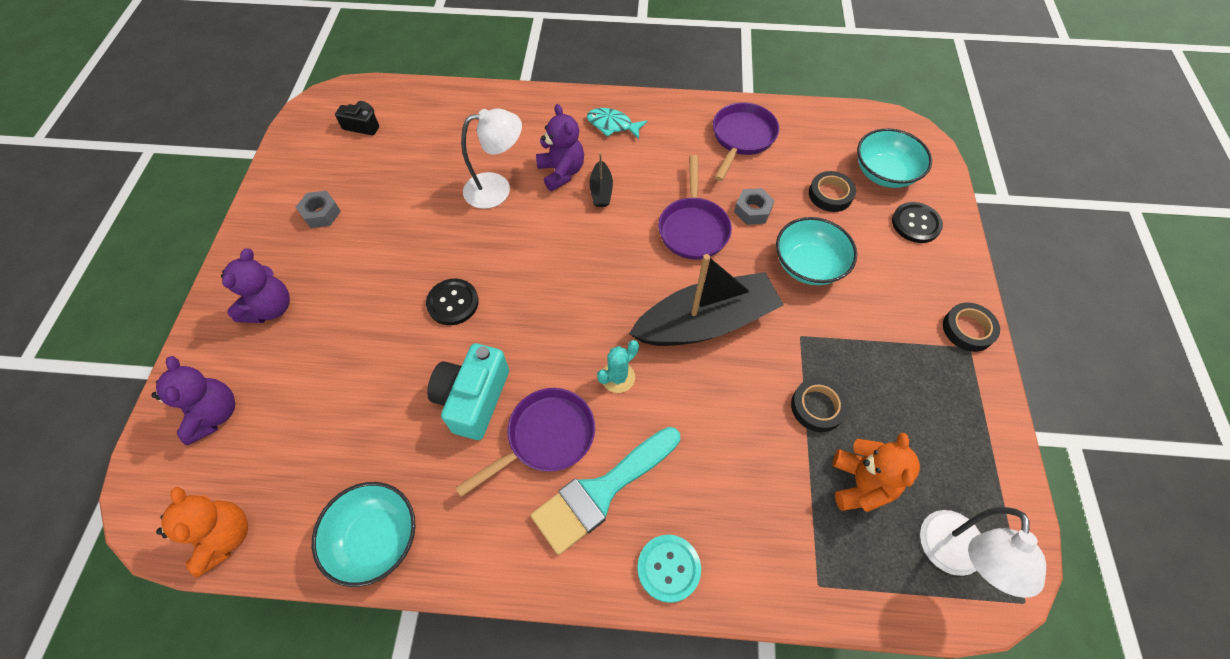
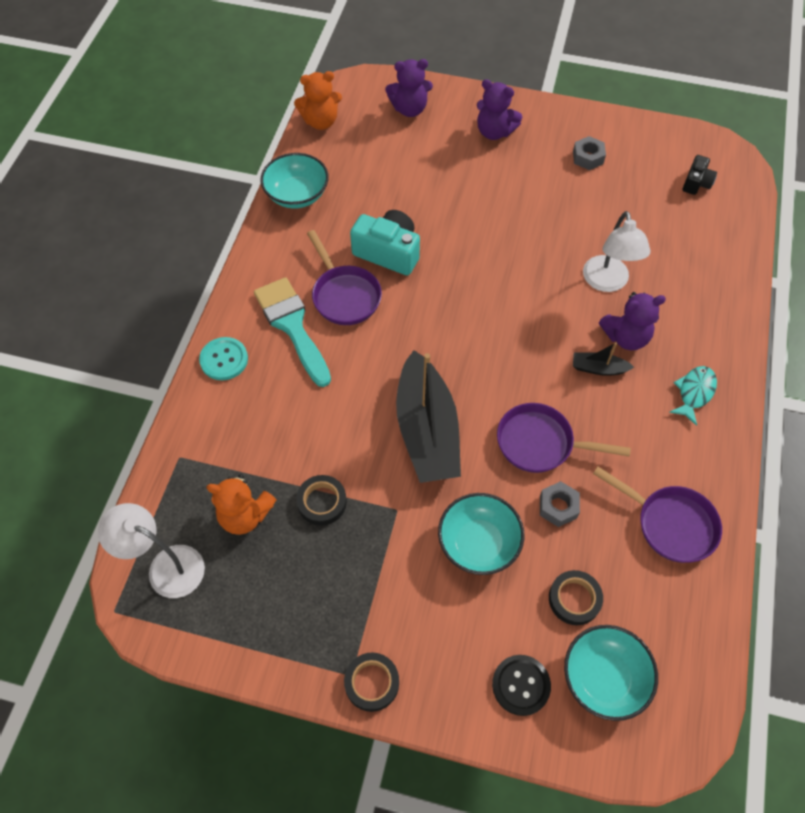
camera: 100 degrees right, 0 degrees up
(453, 303) = (480, 243): black button -> none
(617, 377) = (386, 351): turquoise cactus -> none

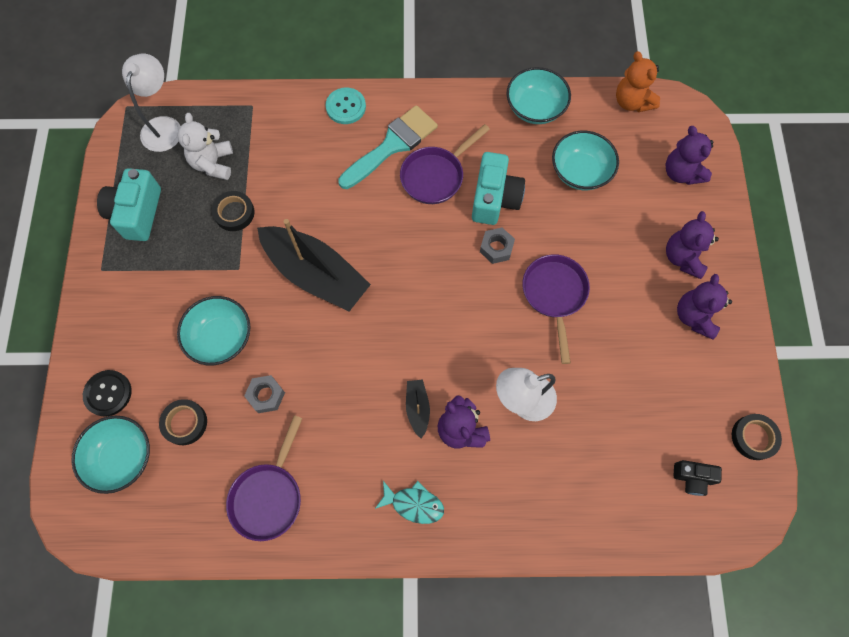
camera: 75 degrees right, 10 degrees up
(245, 515) = (213, 163): orange teddy bear -> white teddy bear
(283, 617) = (137, 213): none -> turquoise camera
(372, 683) = (96, 286): black tape -> black tape (753, 437)
(382, 179) = (580, 171): none -> turquoise bowl
(427, 430) = (316, 274): black boat -> black boat turned 120 degrees counterclockwise
(540, 443) = (325, 370): purple pan -> purple pan (554, 295)
(552, 140) = (694, 316): none -> purple teddy bear
(588, 157) = (684, 356): grey nut -> grey nut (496, 248)

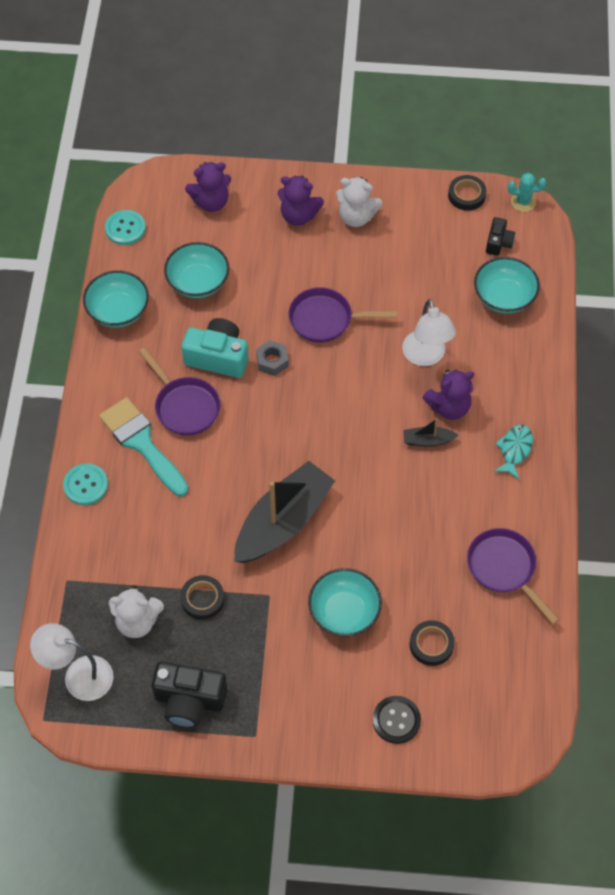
camera: 85 degrees left, 10 degrees down
(122, 457) = (463, 703): turquoise bowl -> turquoise bowl (504, 297)
(137, 213) = (189, 700): turquoise camera -> black camera
(266, 395) = (408, 570): grey nut -> none
(269, 496) = (504, 569): purple pan -> purple pan turned 150 degrees counterclockwise
(632, 102) = (125, 228): orange teddy bear -> turquoise button
(694, 316) = (356, 217): purple teddy bear -> white teddy bear
(760, 507) = (523, 202): none -> turquoise cactus

